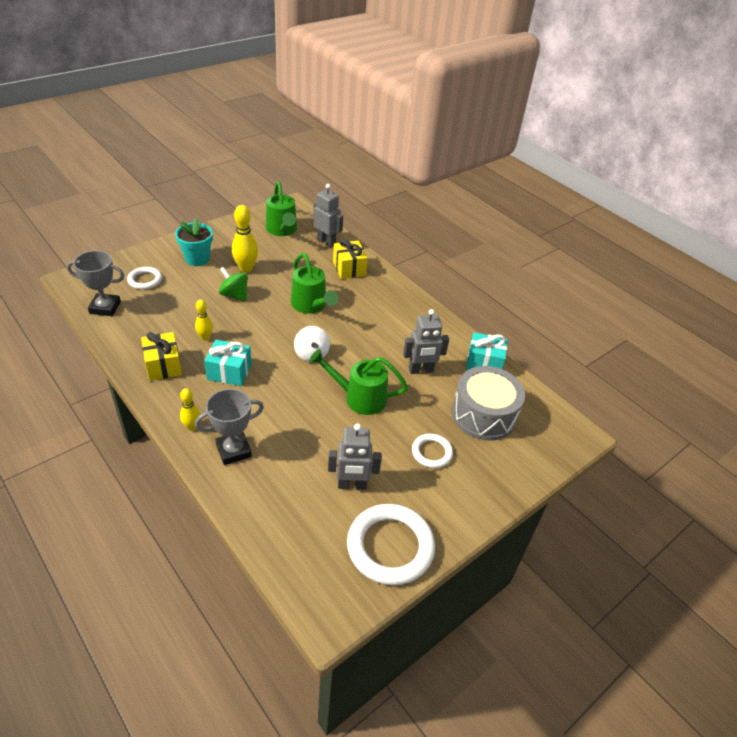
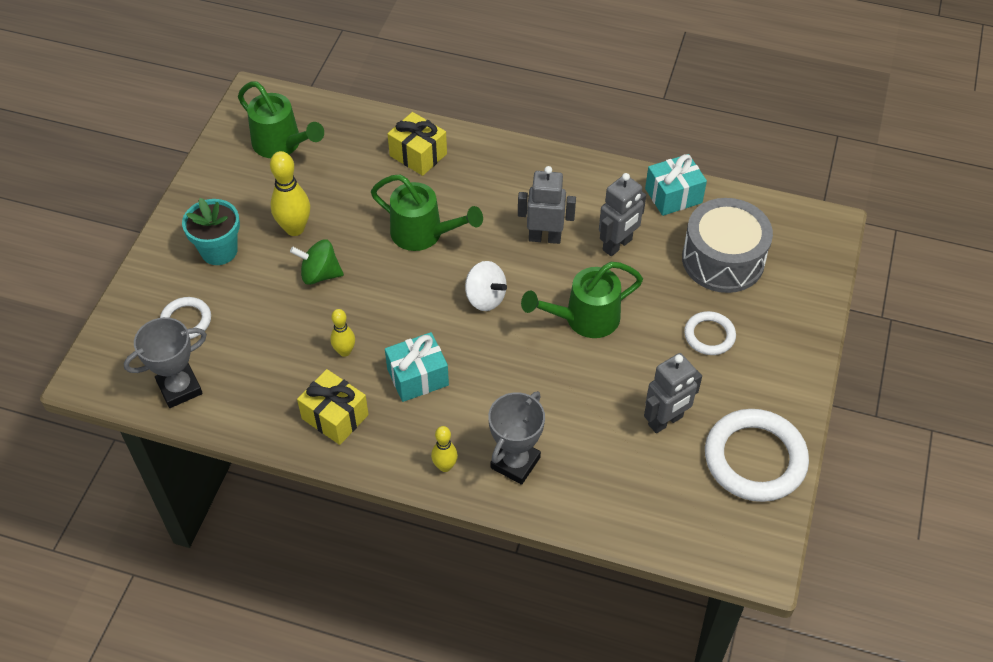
camera: 30 degrees left, 10 degrees up
(326, 242) = (354, 131): grey robot -> grey robot (545, 237)

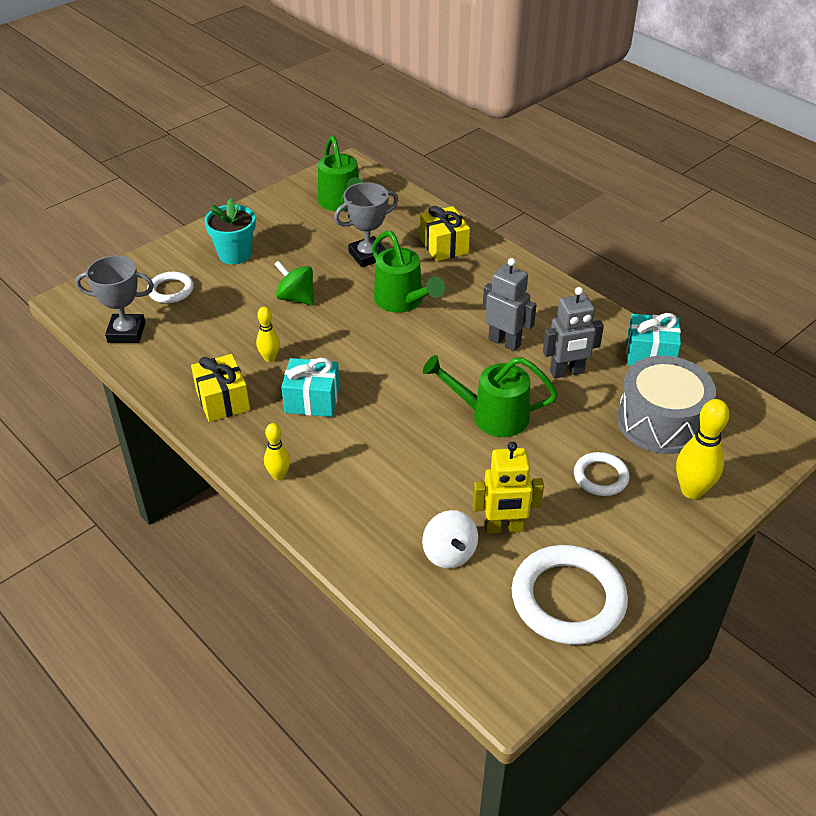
camera: 30 degrees right, 10 degrees down
(295, 228) = (304, 260): yellow bowling pin -> yellow bowling pin (692, 491)
(485, 298) = (416, 366): white spinning top -> white spinning top (449, 553)
(515, 462) = (340, 499): grey trophy -> grey trophy (368, 255)
(665, 421) = (504, 528): grey robot -> yellow robot

